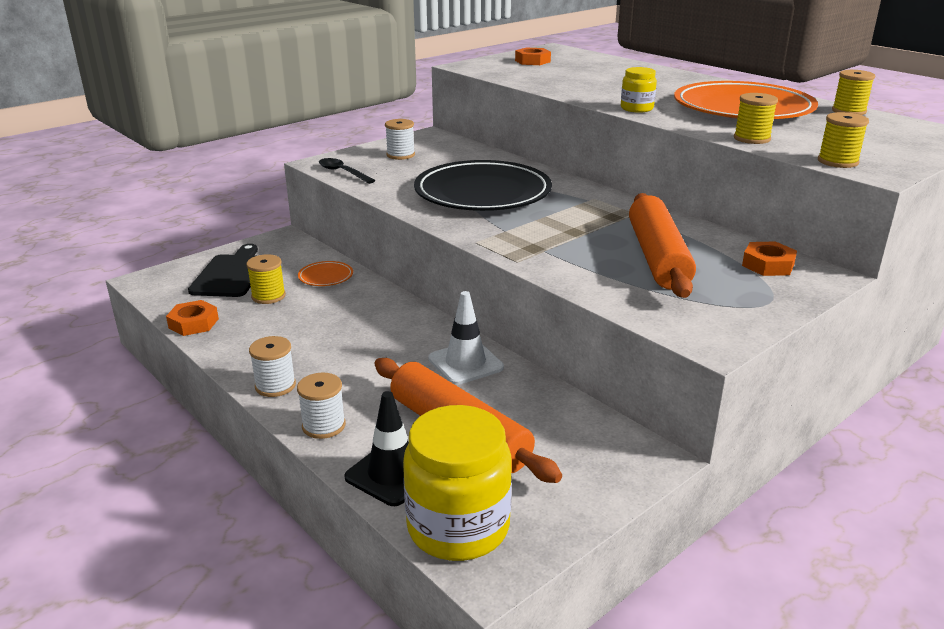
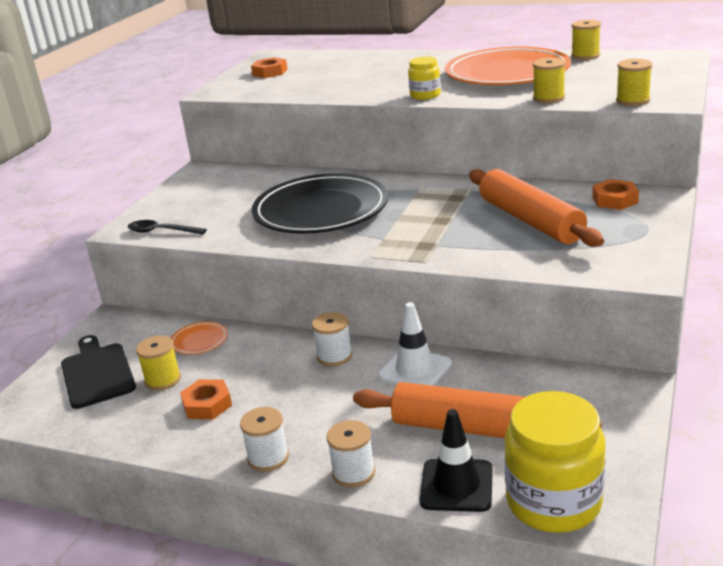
camera: 25 degrees left, 0 degrees up
(193, 323) = (115, 434): orange nut -> orange nut (207, 404)
(400, 155) = (197, 197): white spool -> white spool (334, 356)

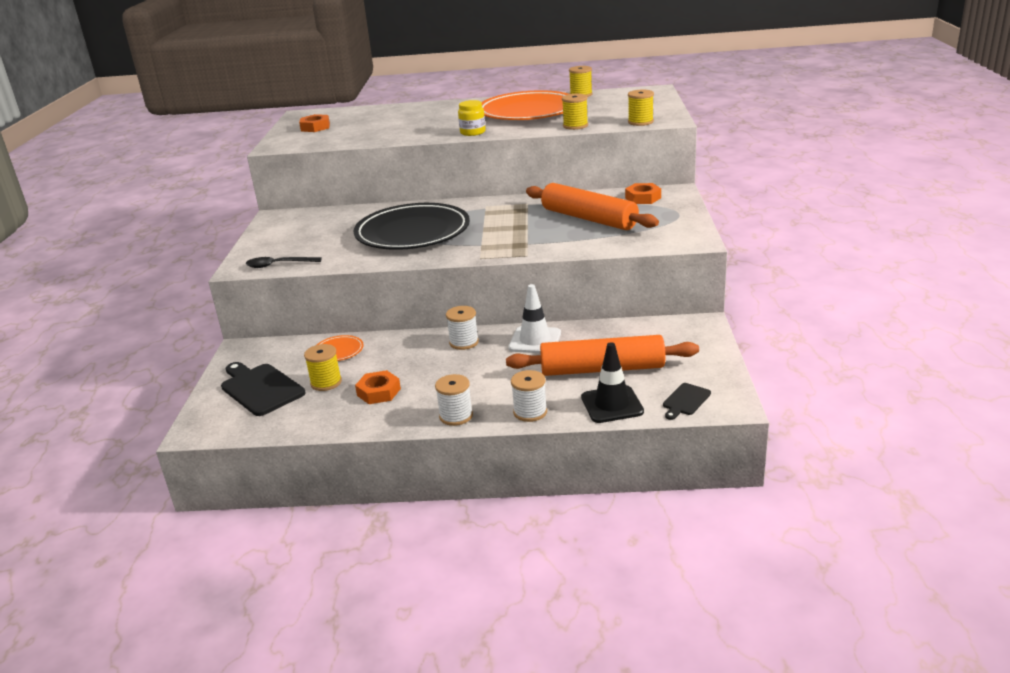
camera: 20 degrees left, 0 degrees up
(553, 502) = (685, 400): yellow jar -> black cutting board

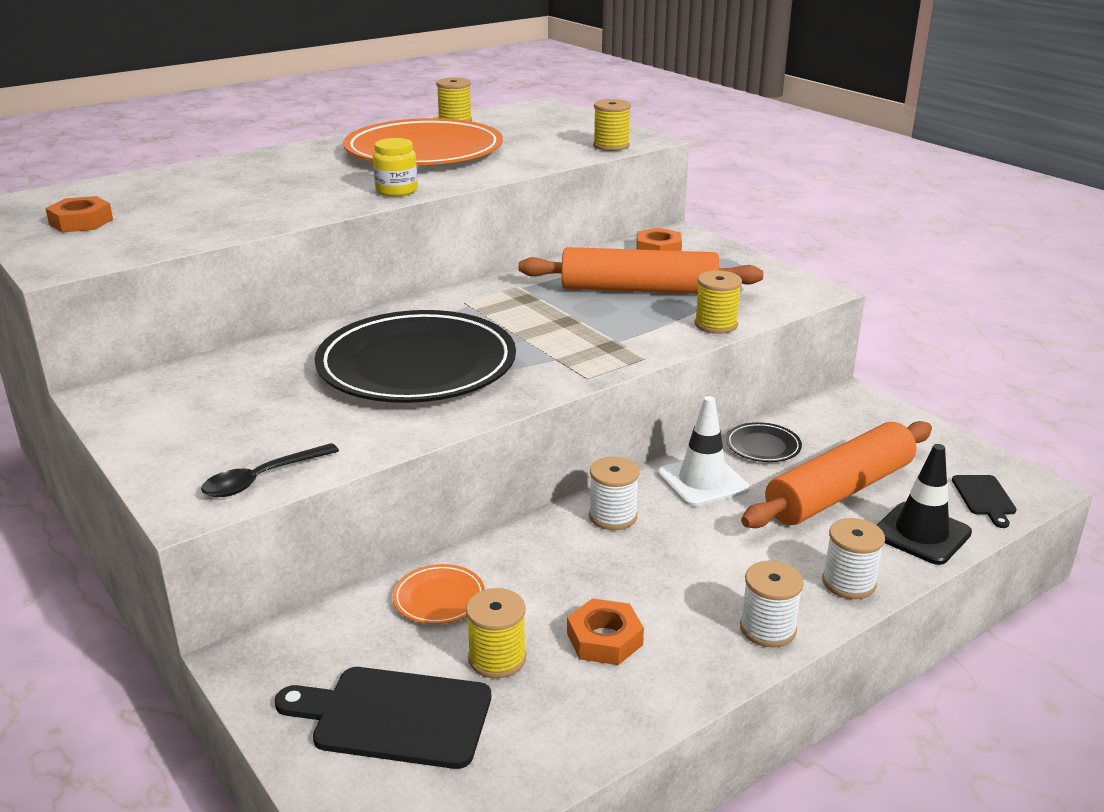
camera: 40 degrees left, 0 degrees up
(575, 126) = (533, 161): yellow spool -> yellow spool (716, 324)
(598, 333) = (763, 446): none -> black plate

